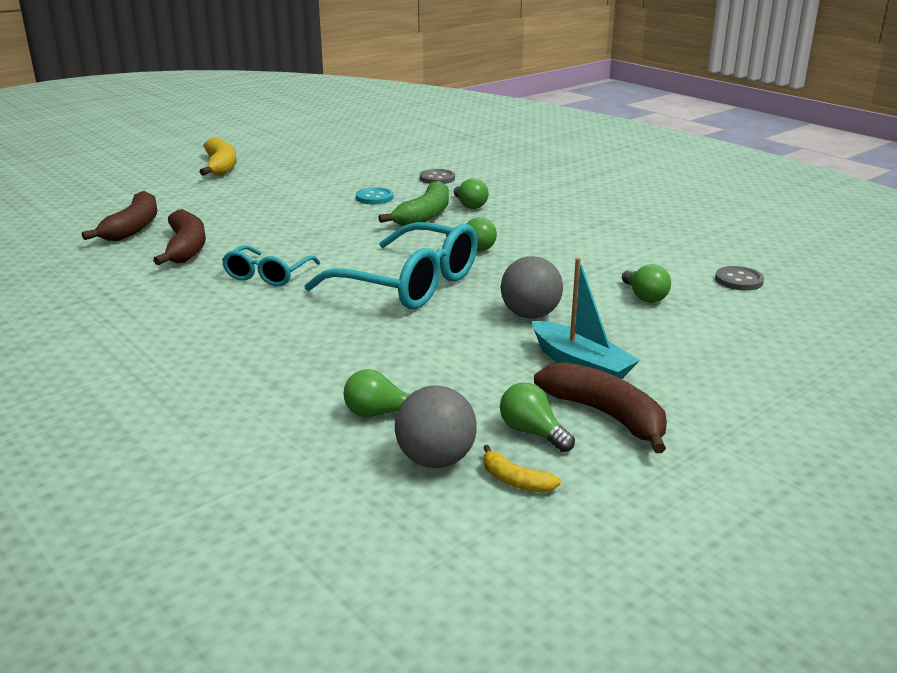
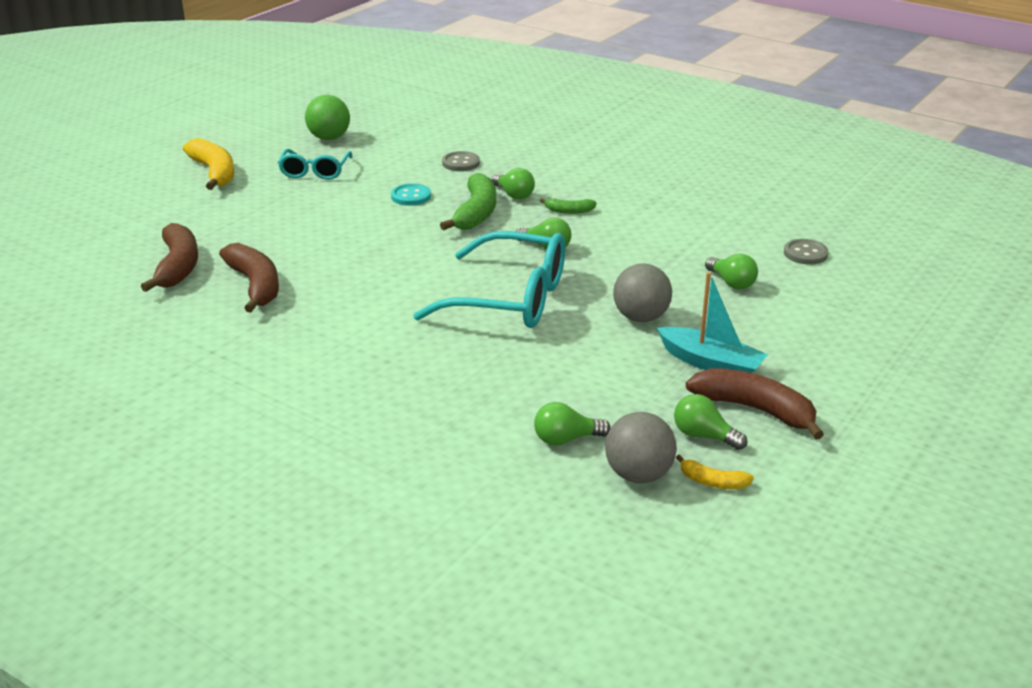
camera: 15 degrees left, 5 degrees up
(267, 275) = (364, 307): turquoise glasses -> turquoise glasses (315, 172)
(335, 152) = (329, 138): none -> green ball
(514, 222) = (569, 211): none -> green banana

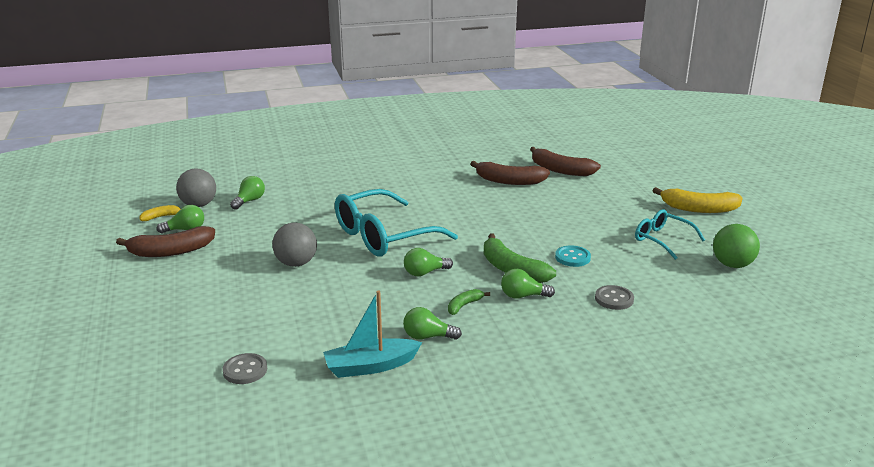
camera: 130 degrees right, 5 degrees down
(711, 363) = (222, 260): turquoise boat -> turquoise boat (370, 366)
(731, 283) = (271, 314): green light bulb -> green light bulb (427, 337)

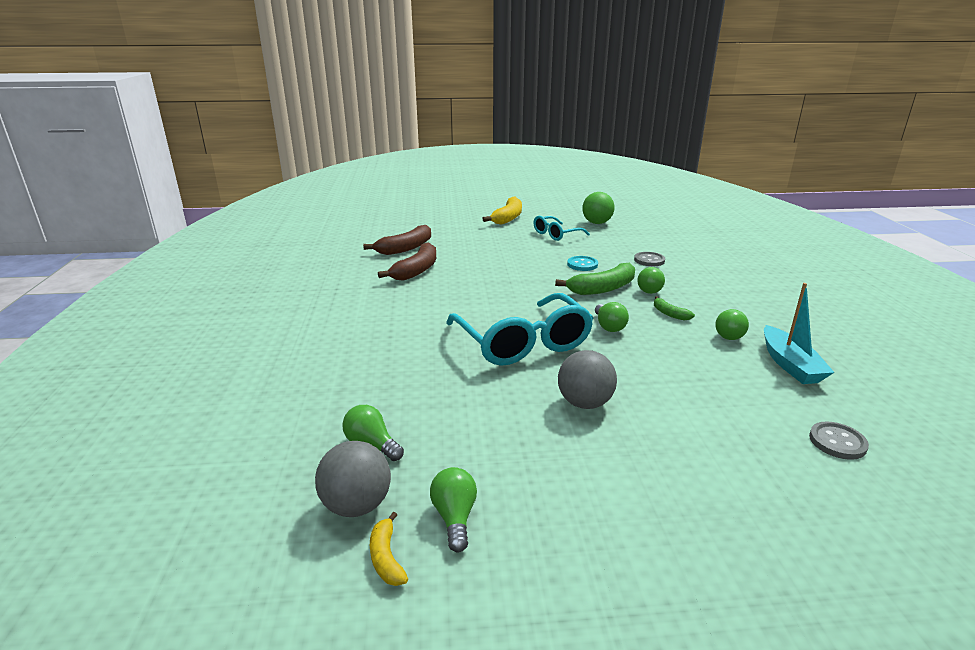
camera: 80 degrees left, 0 degrees up
(170, 251) = (535, 531): brown banana -> none

